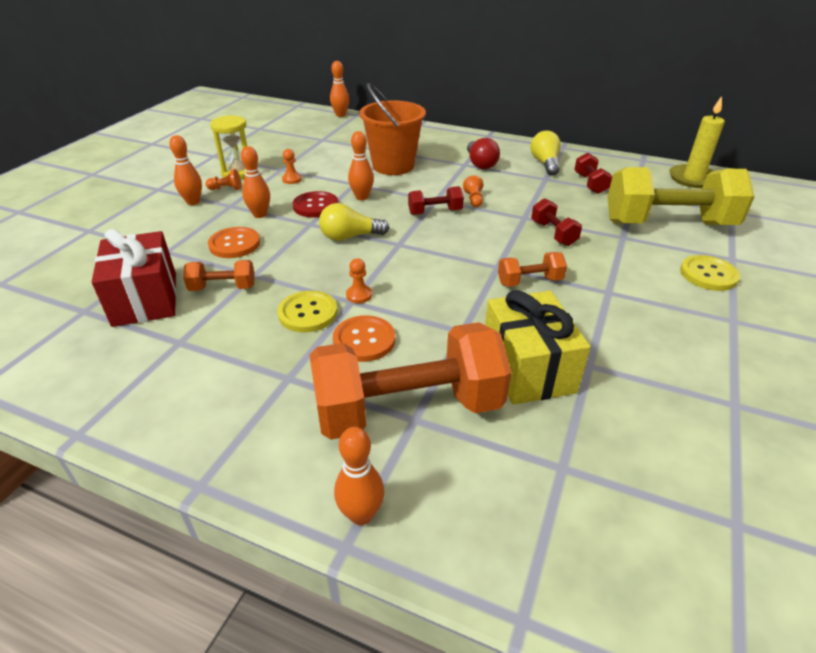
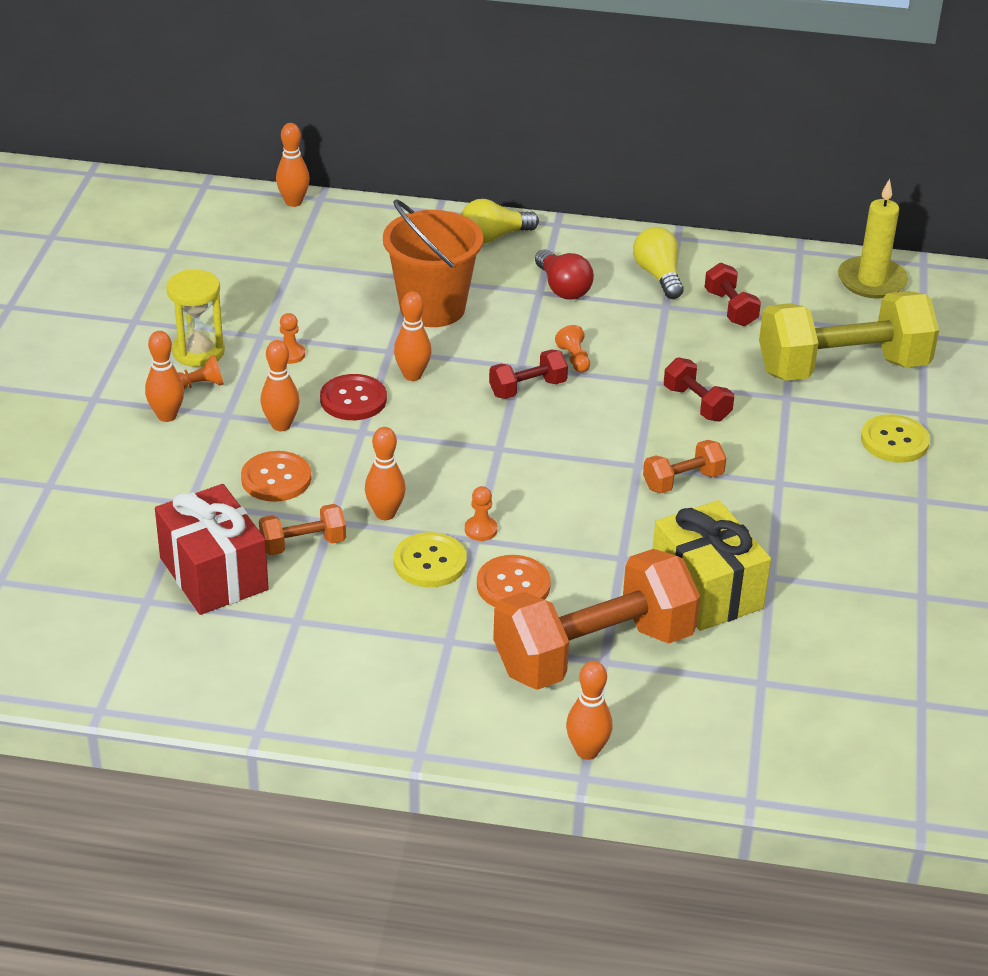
camera: 15 degrees left, 0 degrees up
(295, 275) = (385, 514): none -> orange bowling pin
(350, 237) = (428, 445): yellow light bulb -> yellow light bulb (494, 237)

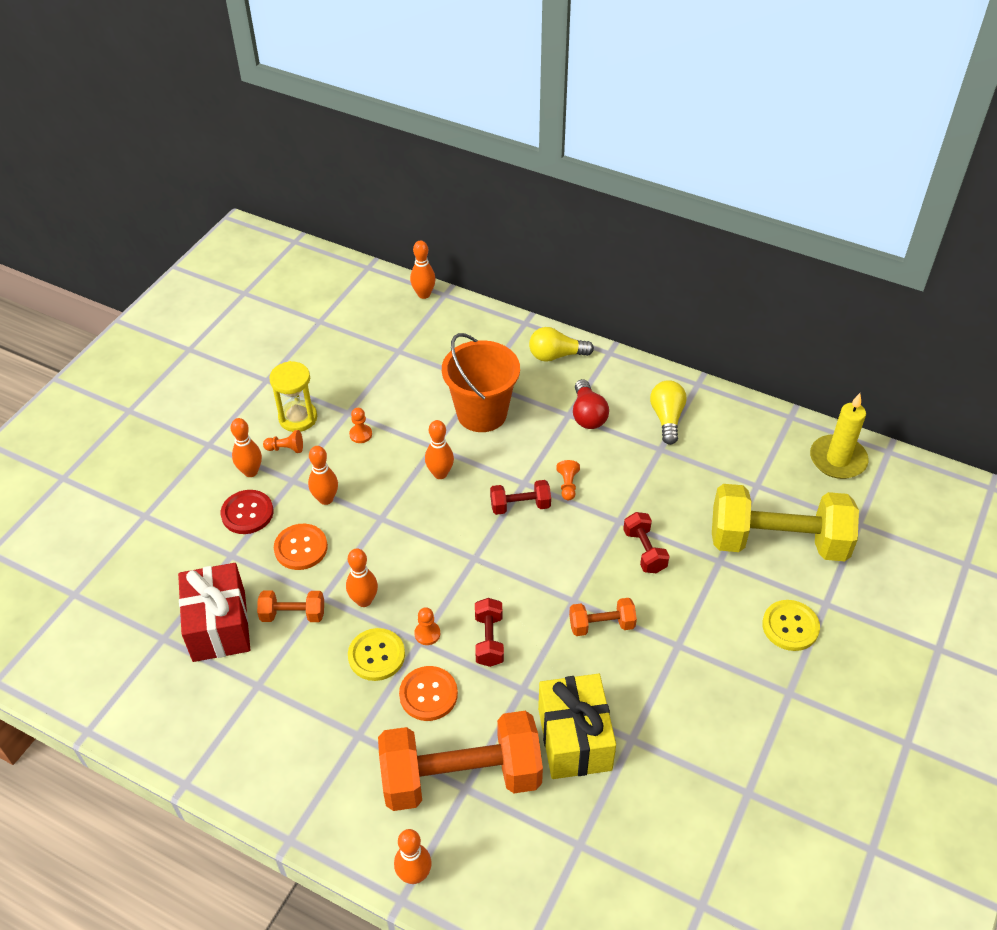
camera: 20 degrees right, 10 degrees up
(353, 399) = (387, 487): red button -> red button (247, 513)
(730, 308) = (710, 462): red dumbbell -> red dumbbell (489, 640)

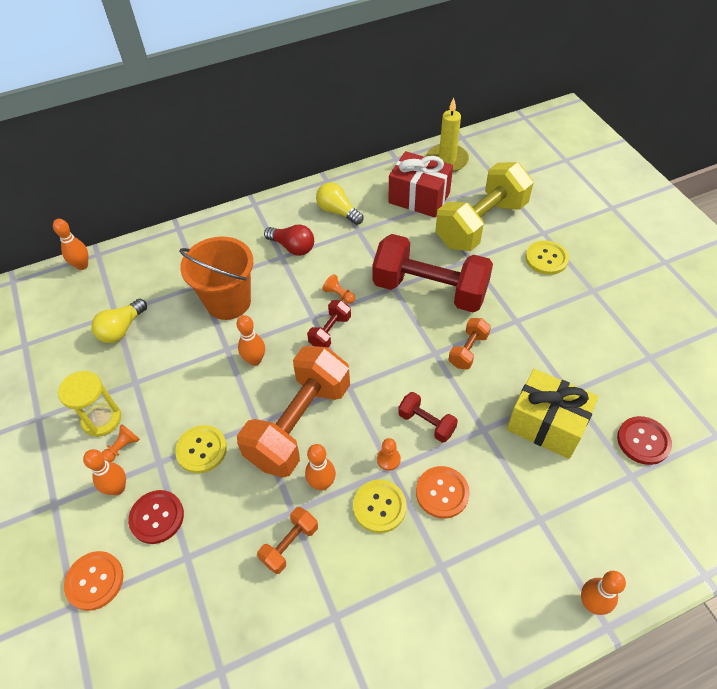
camera: 50 degrees left, 5 degrees up
(219, 626) = (249, 612): red gift -> red gift (419, 198)
(301, 548) = (231, 498): orange button -> orange button (95, 581)
(326, 499) = (201, 450): orange bowling pin -> yellow button
(360, 434) = (165, 387): orange pawn -> none
(461, 777) = (528, 516): orange dumbbell -> orange dumbbell (299, 424)
(556, 355) = (225, 231): yellow light bulb -> yellow light bulb (122, 329)
(631, 836) = (643, 441): none -> red button
(644, 551) = (430, 290): red dumbbell -> red dumbbell, size x2.23

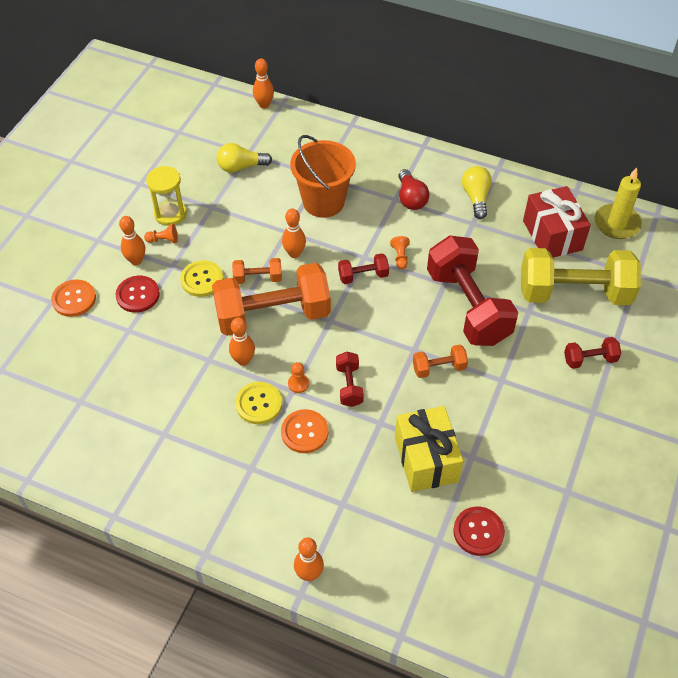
camera: 45 degrees right, 0 degrees up
(289, 544) = (186, 375): orange dumbbell -> orange dumbbell (258, 278)
(546, 259) = (589, 359): yellow button -> red dumbbell

